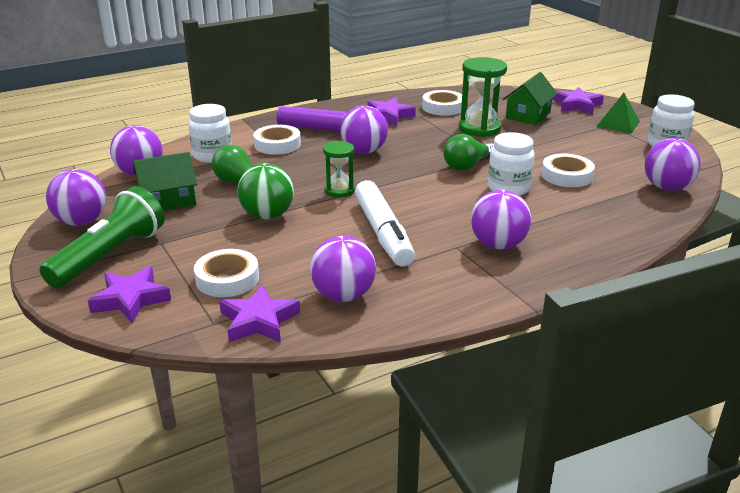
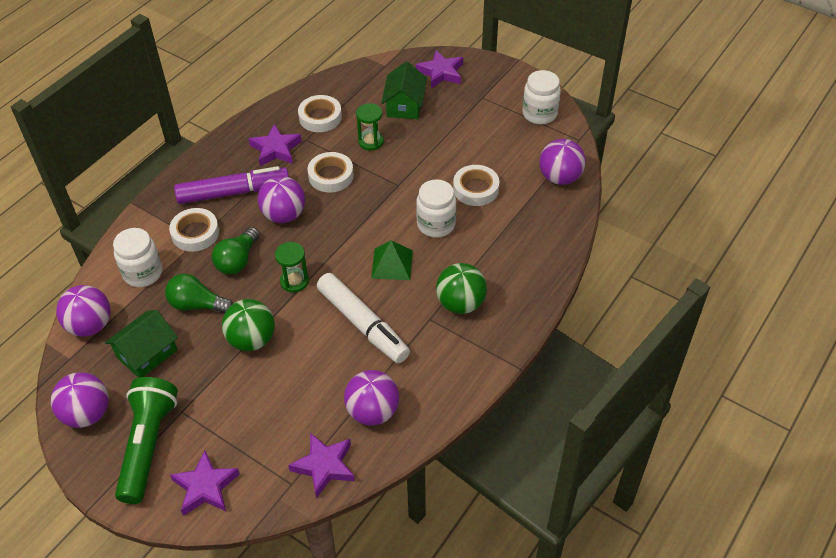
camera: 25 degrees left, 20 degrees up
(227, 279) = (269, 431): white tape -> white tape (331, 176)
(467, 166) = (387, 204): green light bulb -> green light bulb (237, 260)
(479, 128) = (371, 142): green hourglass -> green hourglass, size x0.61
(498, 245) = (460, 303): purple ball -> green ball
(618, 124) = (488, 93): green pyramid -> green pyramid (392, 264)

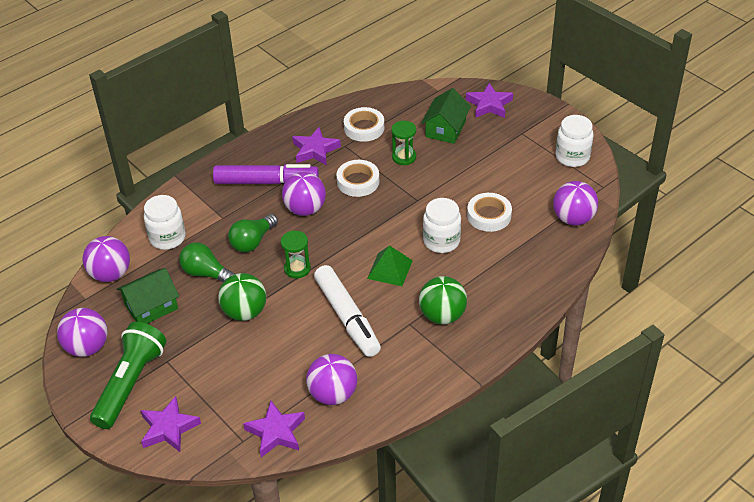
camera: 15 degrees right, 5 degrees down
(195, 233) = (222, 212): white tape -> none

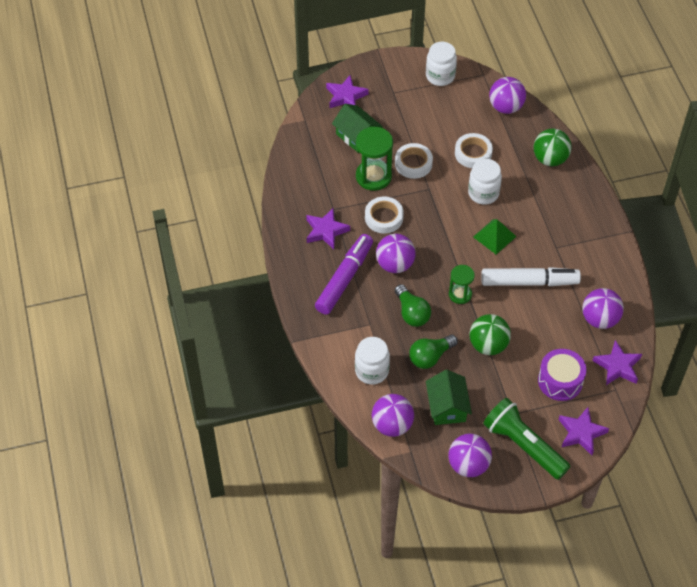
camera: 65 degrees left, 10 degrees up
(229, 387) = (560, 381): none -> purple drum
(364, 128) = (319, 187): white tape -> white tape (413, 163)
(404, 157) = (373, 176): green hourglass -> green hourglass, size x1.64
(442, 315) = (559, 225): green ball -> green ball (550, 159)

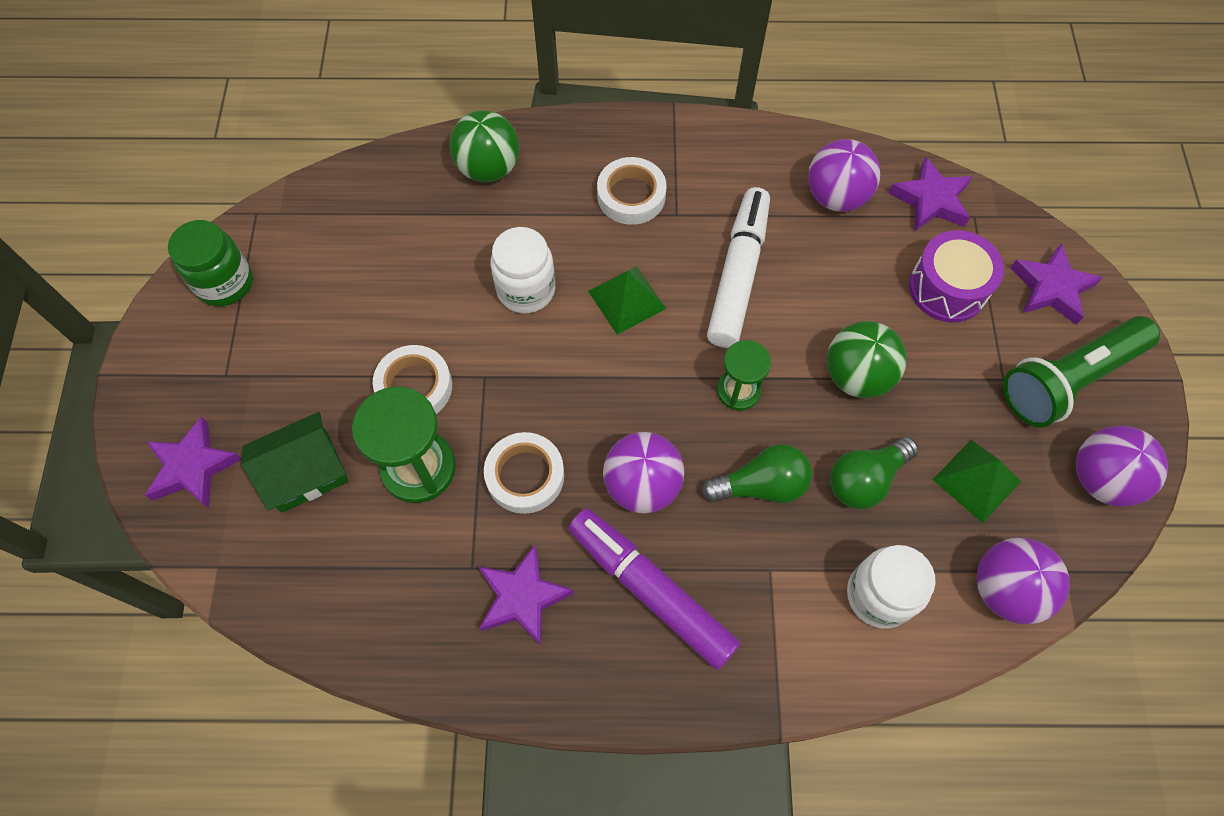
camera: 75 degrees left, 10 degrees up
(430, 357) = (865, 480): green light bulb -> green light bulb turned 75 degrees clockwise
(440, 76) = (225, 283): white jar -> green jar
(447, 407) = (976, 480): green house -> green pyramid
(473, 153) = (430, 280): white tape -> white tape (631, 196)
(506, 107) = (347, 200): purple ball -> none

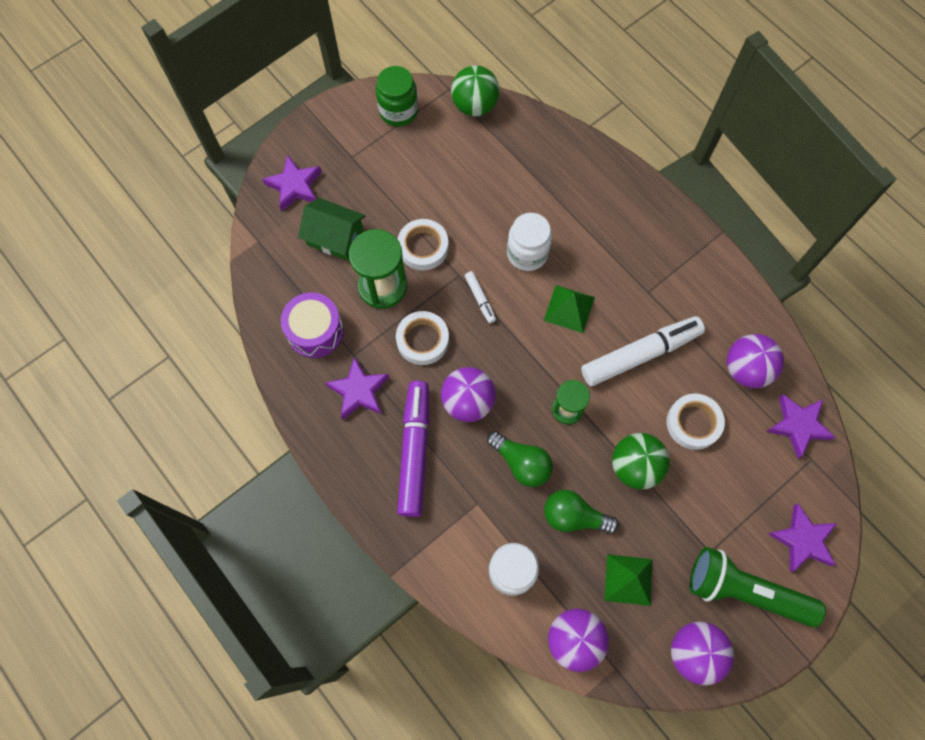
camera: 50 degrees right, 5 degrees up
(488, 168) = (583, 173): green ball -> green ball (474, 106)
(533, 377) = (480, 299): none -> white marker
(631, 196) = (637, 259): white tape -> white tape (693, 423)
(947, 288) = (743, 478): purple drum -> purple drum (315, 331)

